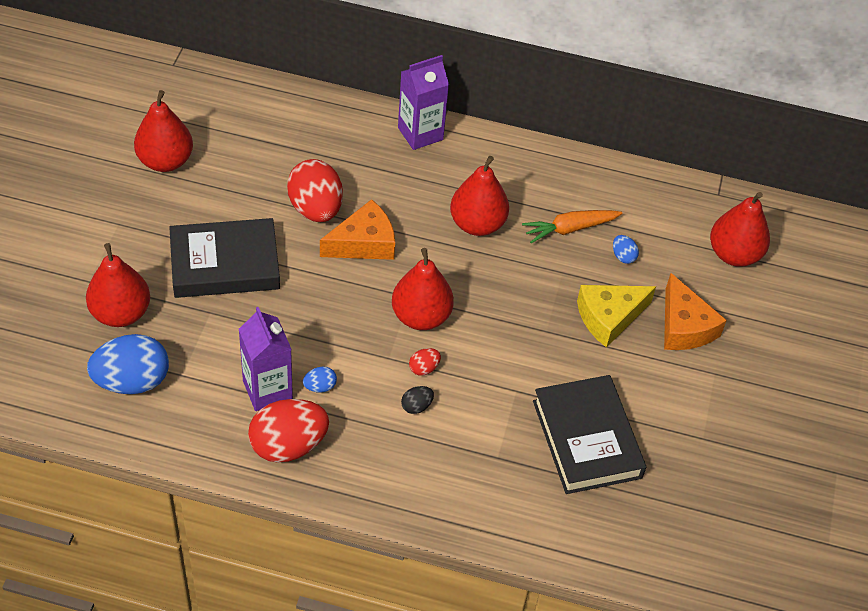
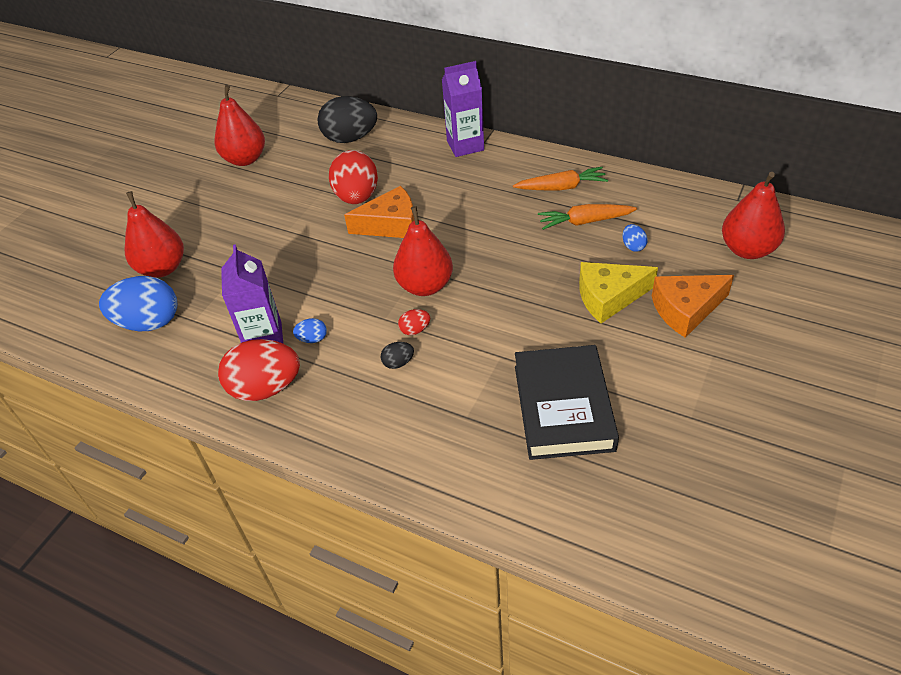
camera: 20 degrees right, 5 degrees down
(225, 264) = (264, 235): black book -> none
(284, 127) = (350, 138): none -> black egg
(477, 224) = (498, 214): red pear -> none
(538, 186) = (561, 187): none -> orange carrot
(684, 326) = (686, 310): orange cheese -> orange cheese turned 75 degrees clockwise

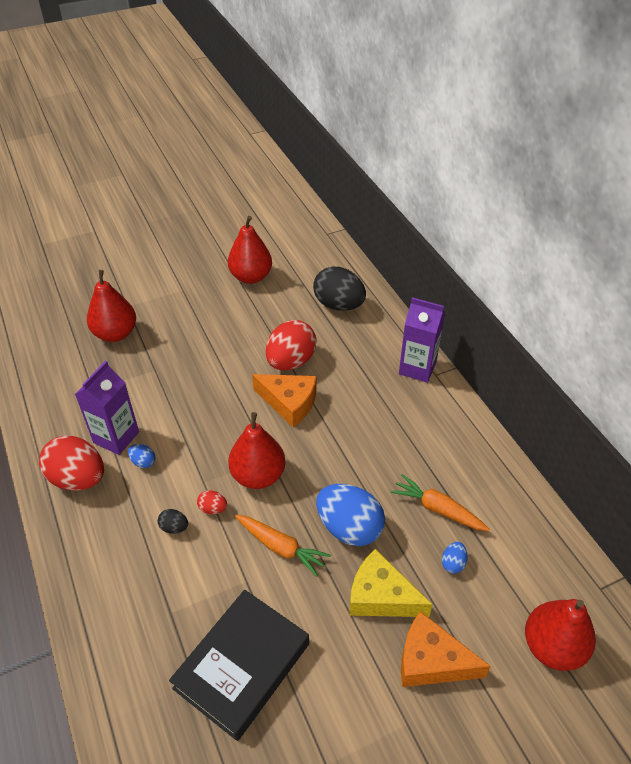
camera: 35 degrees right, 0 degrees up
(149, 322) = (67, 371): blue egg -> blue egg (349, 528)
(561, 187) = (453, 462): orange carrot -> orange carrot (281, 547)

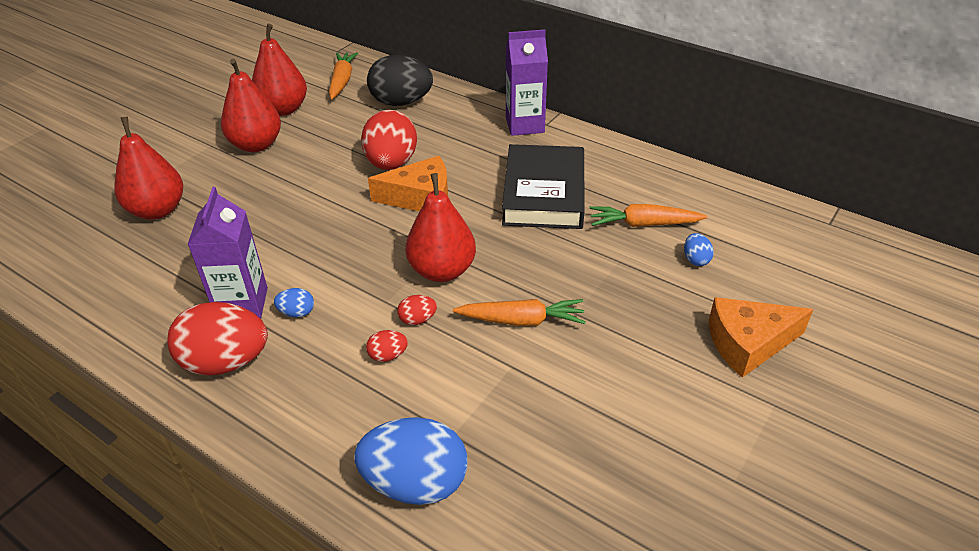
camera: 30 degrees left, 5 degrees down
(174, 527) = (388, 356): black egg -> red egg
(242, 666) = (574, 441): black book -> black book (544, 193)
(310, 266) = (342, 81): none -> orange carrot
(349, 528) = (575, 274): blue egg -> blue egg (416, 483)
(381, 596) = (656, 315): yellow cheese -> none
(552, 647) = (834, 282): red pear -> red pear (256, 145)

